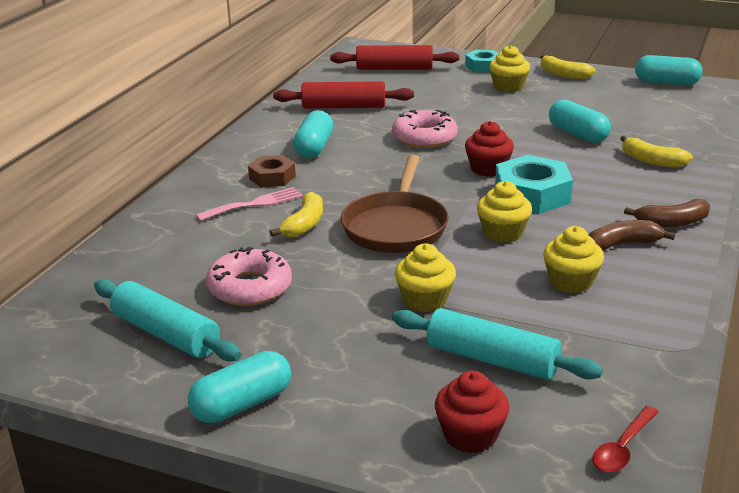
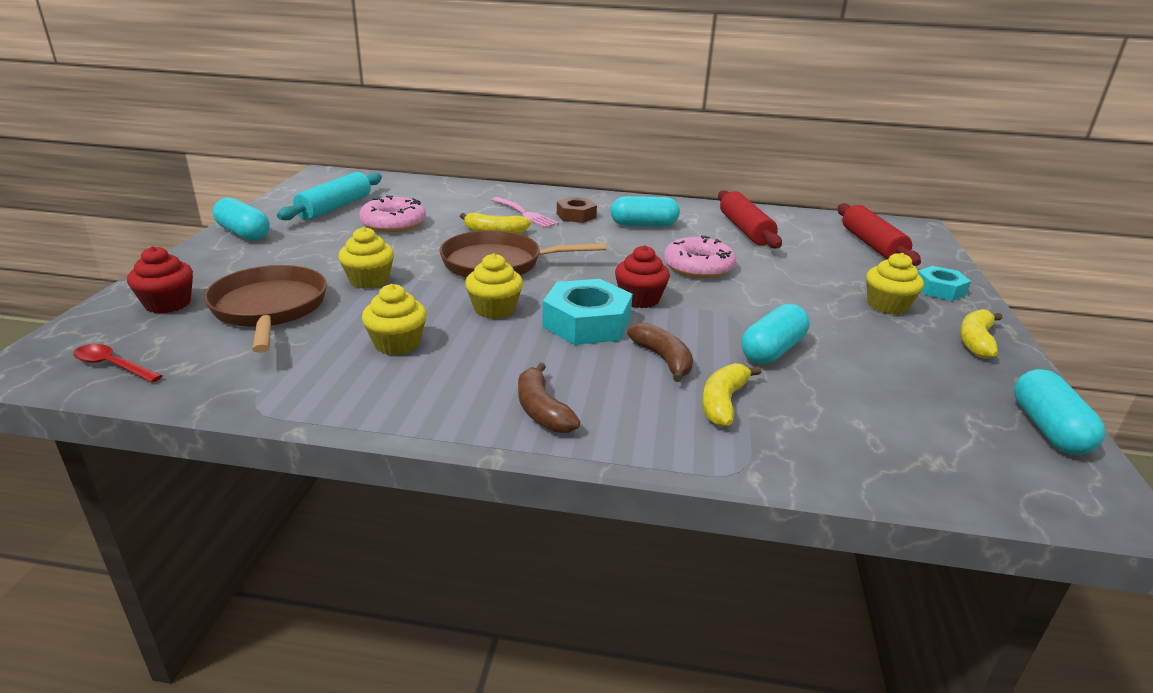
camera: 75 degrees right, 0 degrees up
(492, 359) = (269, 309): turquoise rolling pin -> brown pan
(623, 244) = (480, 375): brown banana -> brown banana (663, 359)

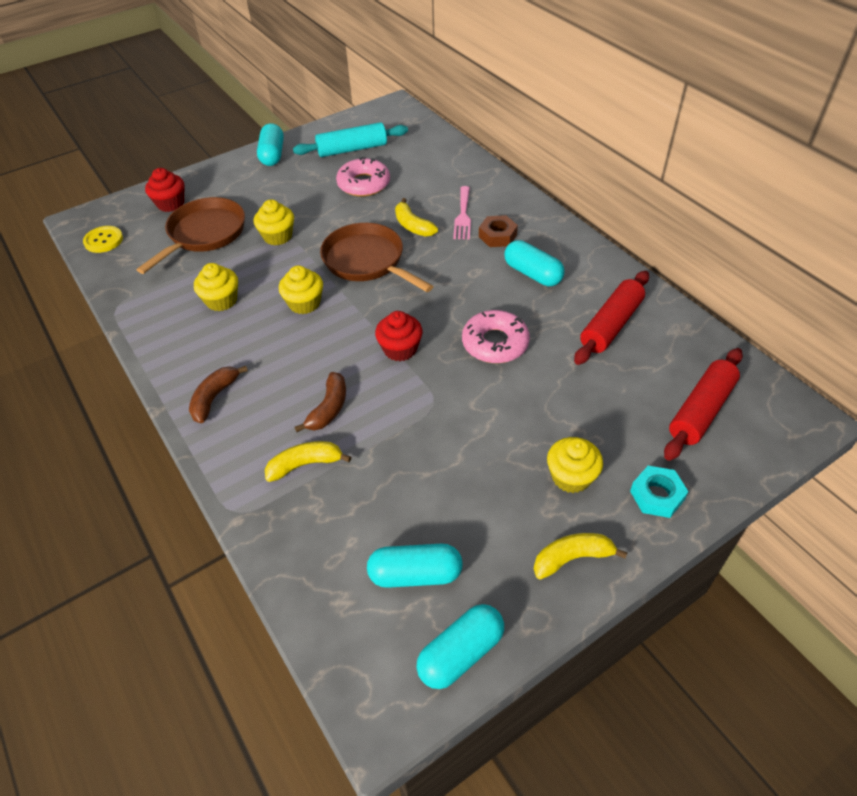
camera: 50 degrees right, 20 degrees up
(113, 365) = (103, 240): red spoon -> yellow button
(586, 323) = (335, 349): turquoise nut -> none
(772, 350) = (405, 451): turquoise capsule -> turquoise capsule (415, 574)

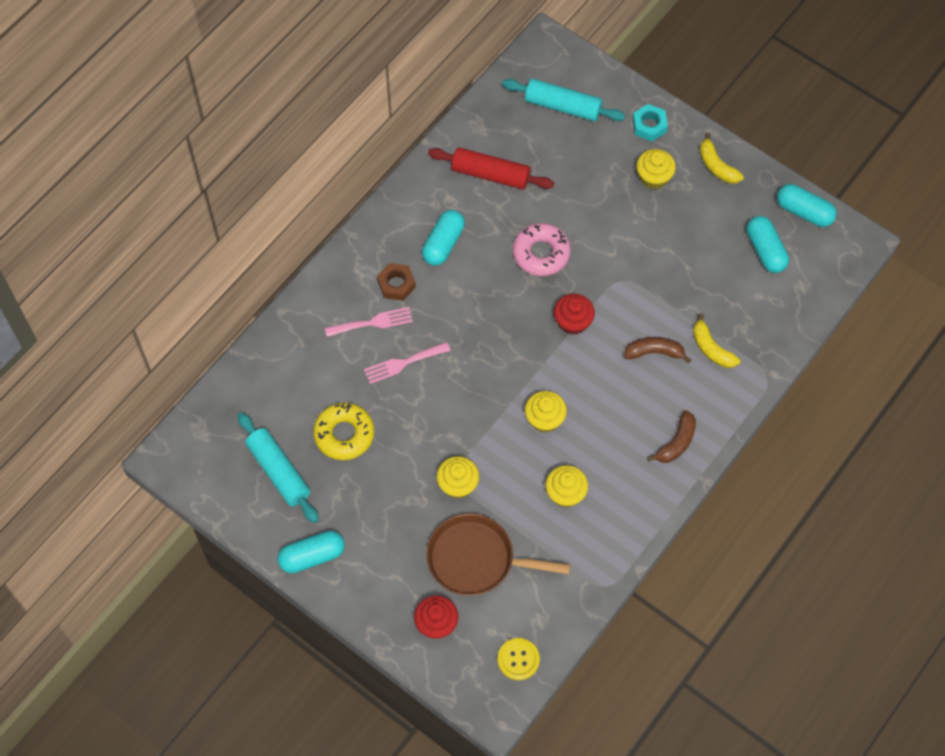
camera: 110 degrees left, 15 degrees up
(214, 398) = (676, 443): brown banana -> brown banana turned 60 degrees counterclockwise
(364, 184) = (344, 434): pink donut -> yellow donut
(367, 261) = (469, 386): brown pan -> none
(413, 226) = (403, 363): yellow banana -> pink fork
(700, 411) = (563, 106): red rolling pin -> turquoise rolling pin

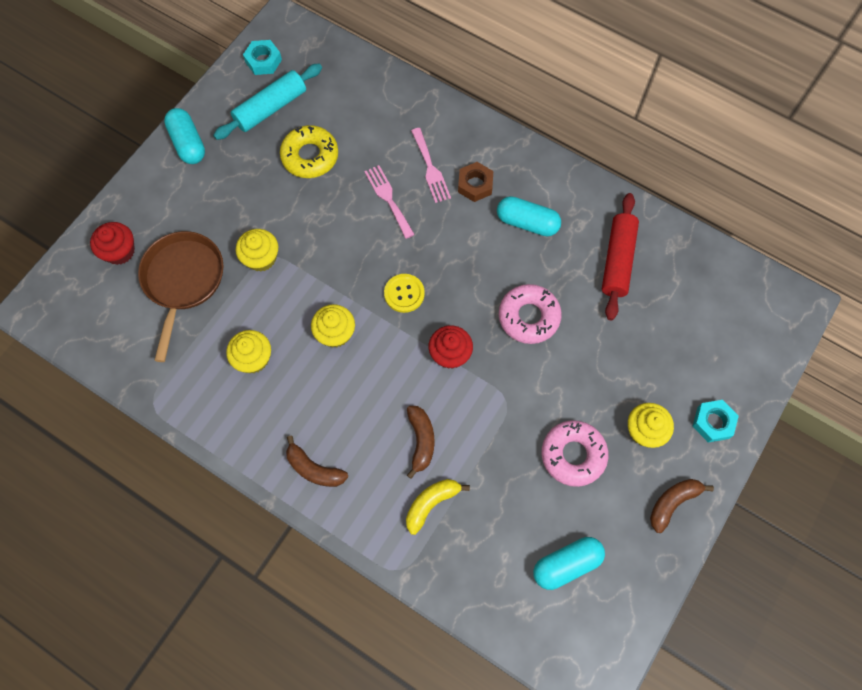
camera: 85 degrees right, 5 degrees up
(215, 478) = (263, 61): none -> turquoise nut
(518, 659) = (80, 326): yellow button -> yellow button (404, 294)
(563, 106) = (718, 327): turquoise rolling pin -> none
(672, 234) = (573, 455): none -> pink donut
(717, 166) = (672, 503): yellow banana -> brown banana
(804, 212) = (627, 612): turquoise capsule -> none

